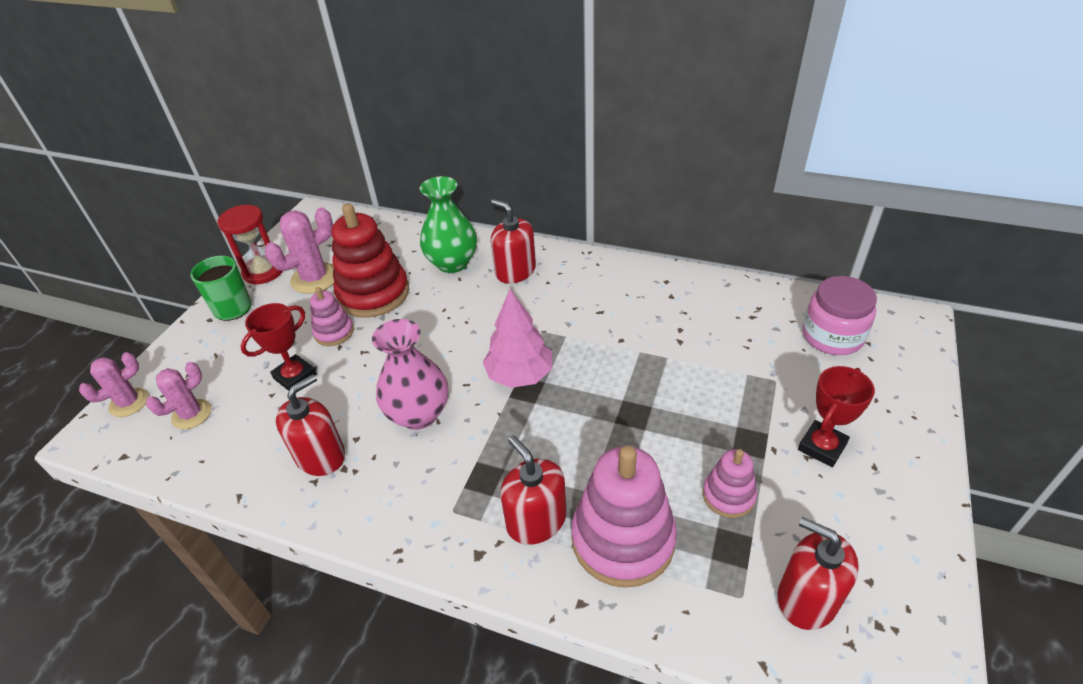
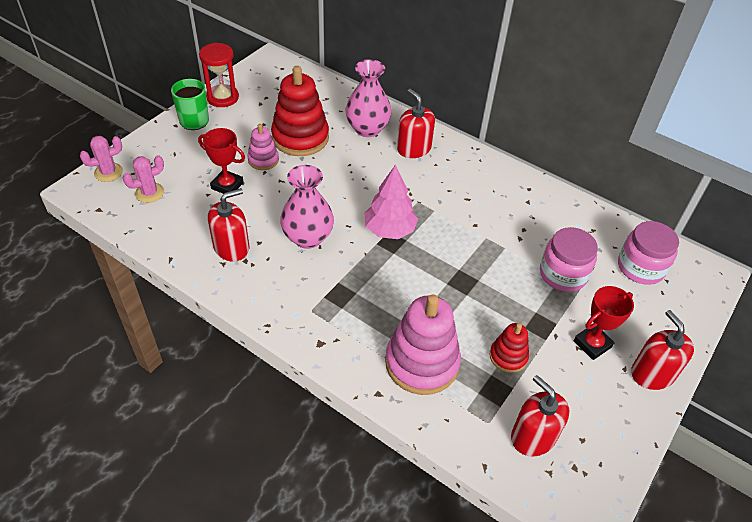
camera: 10 degrees right, 5 degrees up
(295, 376) = (227, 185): red trophy -> red trophy turned 60 degrees clockwise
(315, 278) = (259, 113): pink cactus -> none
(452, 263) = (367, 129): green vase -> pink vase
(536, 520) = (366, 333): red soap dispenser -> red soap dispenser (652, 373)
(728, 495) = (508, 356): pink stacking toy -> red stacking toy
(748, 370) = (563, 274): none -> pink jar

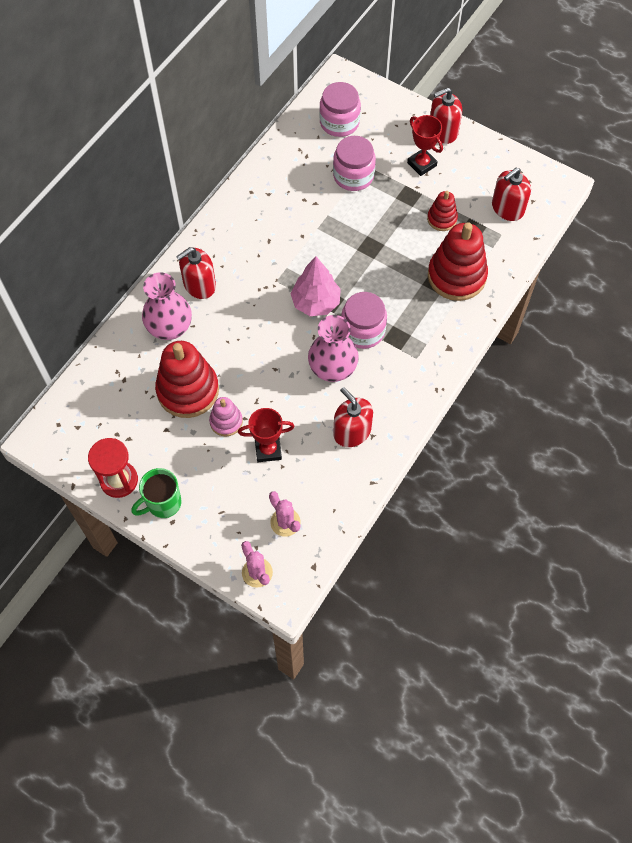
camera: 90 degrees left, 15 degrees up
(227, 185) = (268, 450): red trophy -> red trophy turned 60 degrees clockwise
(351, 266) = (363, 330): none -> pink jar
(422, 363) = (456, 276): pink stacking toy -> red stacking toy

